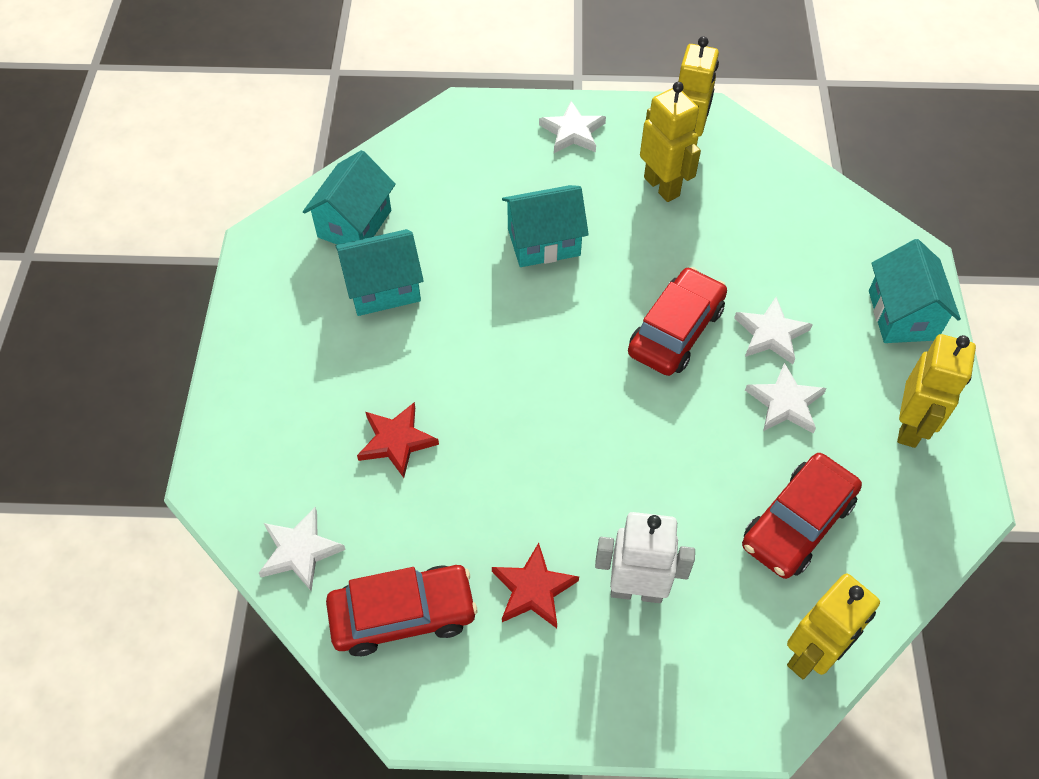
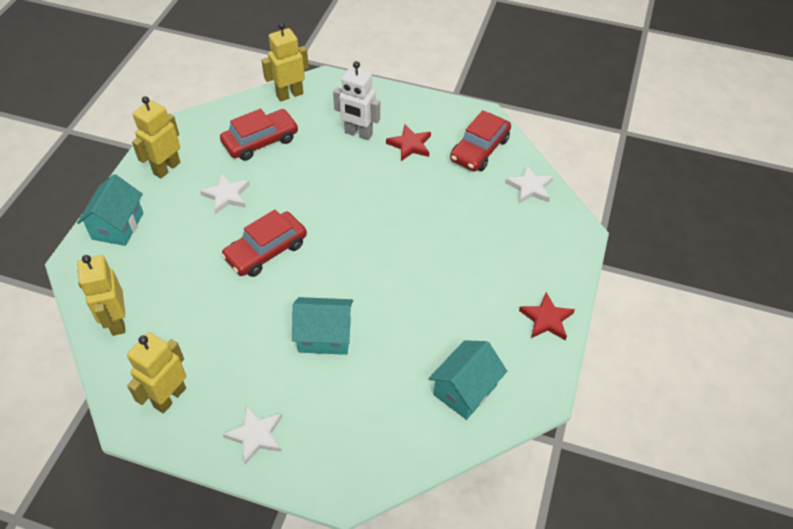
camera: 165 degrees left, 5 degrees down
(383, 288) = (453, 329): turquoise house -> none
(396, 441) = (465, 228): red star -> red star (546, 319)
(403, 615) = (479, 149): red car -> red car turned 60 degrees counterclockwise
(662, 186) = (212, 361): yellow robot -> yellow robot (117, 321)
(771, 334) = (207, 234): white star -> none

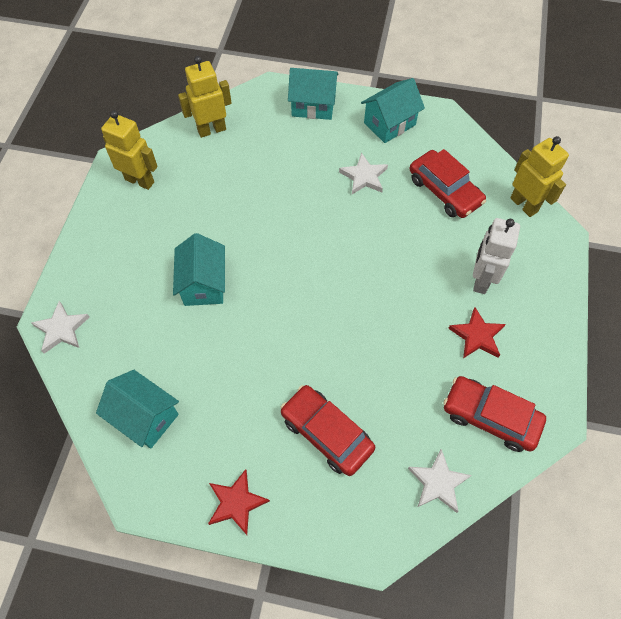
camera: 85 degrees right, 10 degrees up
(166, 168) = (389, 124): yellow robot -> turquoise house
(256, 435) = (103, 247): white star -> white star (61, 329)
(266, 251) = (299, 220): red car -> red car (326, 433)

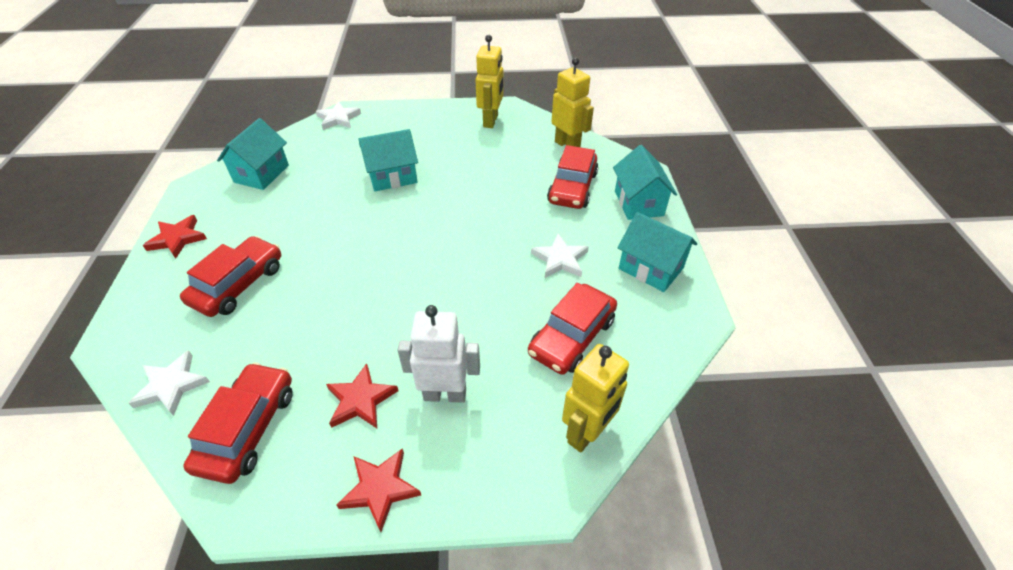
camera: 75 degrees right, 15 degrees down
(276, 144) = (572, 188): none -> red car
(549, 329) = (380, 489): none -> red star

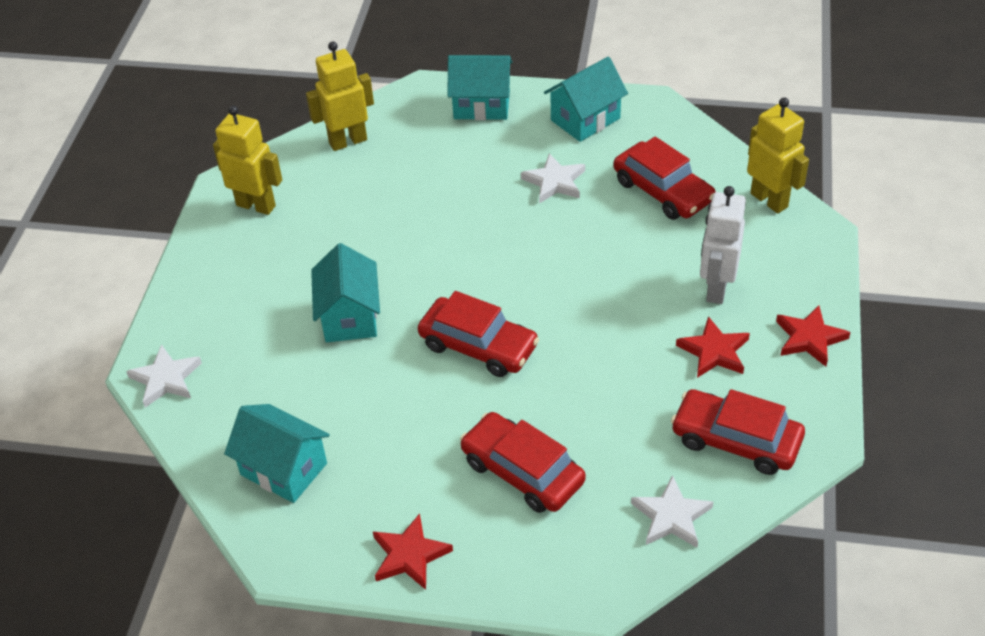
camera: 75 degrees left, 0 degrees up
(572, 188) = (435, 152): red car -> red car (478, 346)

